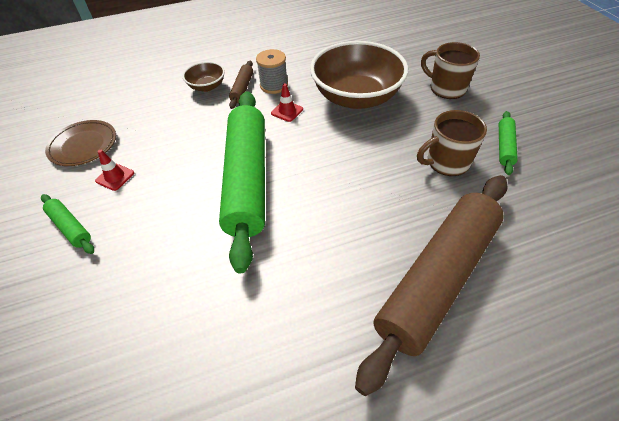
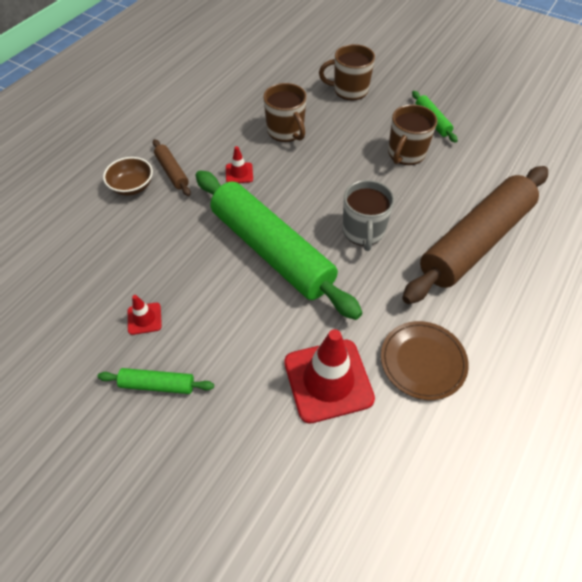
camera: 40 degrees left, 5 degrees up
(83, 145) = (69, 311): brown plate -> brown plate (423, 361)
(174, 310) = (328, 380): none -> red traffic cone
(274, 85) = (199, 154): grey spool -> none
(336, 207) = (363, 231): none -> grey mug
(356, 97) = (286, 131): brown bowl -> brown mug
(437, 279) = (475, 241): brown rolling pin -> brown rolling pin turned 45 degrees clockwise

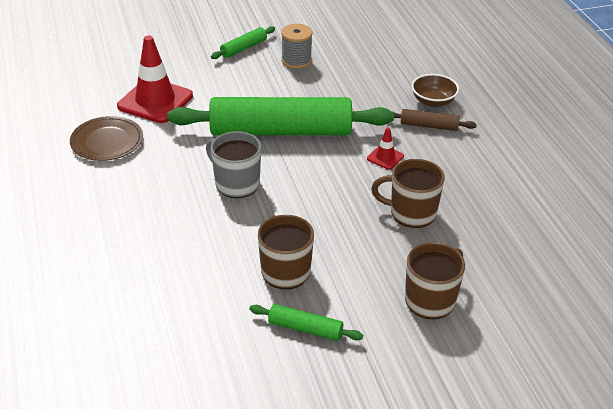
camera: 130 degrees right, 15 degrees down
(144, 318) = (296, 61): red traffic cone -> grey spool
(475, 241) = (141, 236): brown rolling pin -> none

